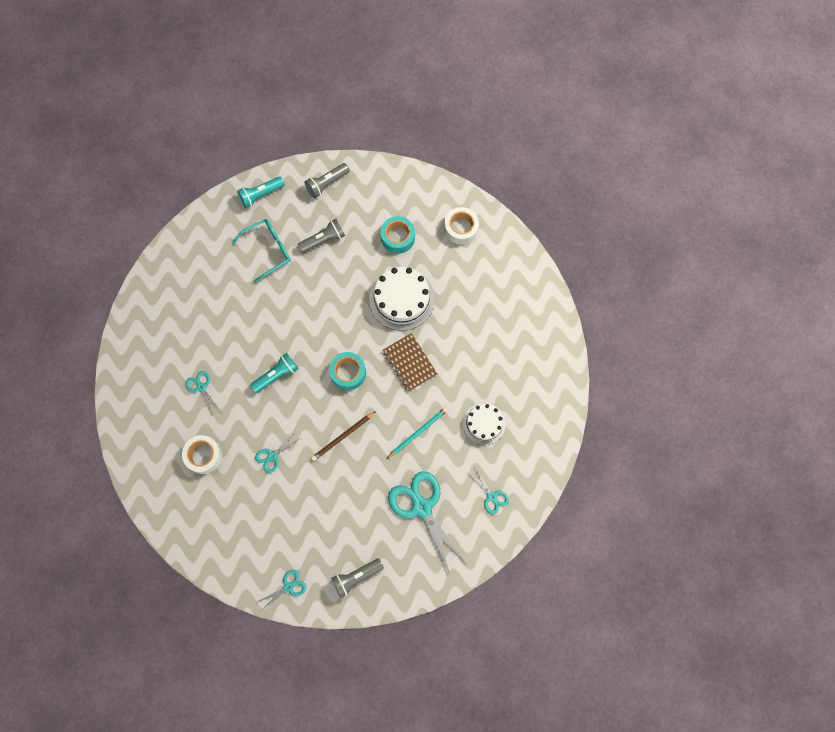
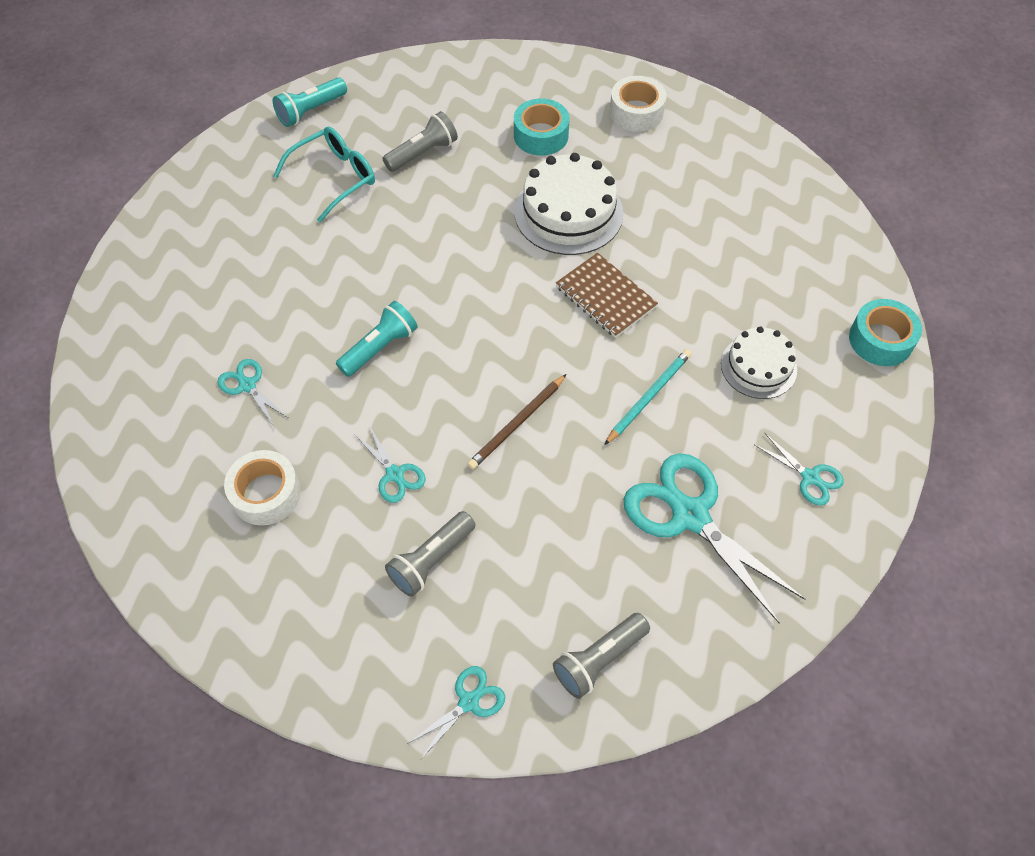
camera: 10 degrees left, 15 degrees down
(272, 456) = (395, 474): turquoise scissors -> turquoise scissors turned 75 degrees counterclockwise
(326, 184) = (413, 85): grey flashlight -> grey flashlight (431, 560)
(348, 373) = (504, 326): turquoise tape -> turquoise tape (880, 340)

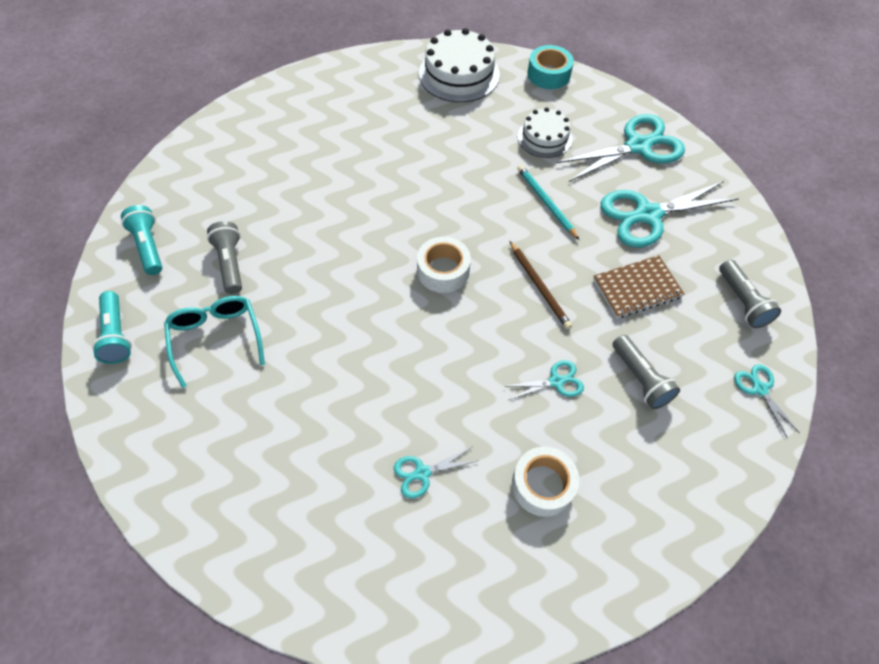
camera: 70 degrees left, 0 degrees up
(380, 348) = (427, 356): turquoise flashlight -> turquoise flashlight (148, 246)
(541, 135) = (264, 179): turquoise tape -> none
(568, 212) = (355, 189): white cake -> white cake (459, 74)
(605, 297) = (448, 195): brown notebook -> brown notebook (637, 288)
(636, 112) = (279, 115): white tape -> white tape (443, 271)
(810, 477) = (638, 146): turquoise scissors -> turquoise scissors, size x2.06

